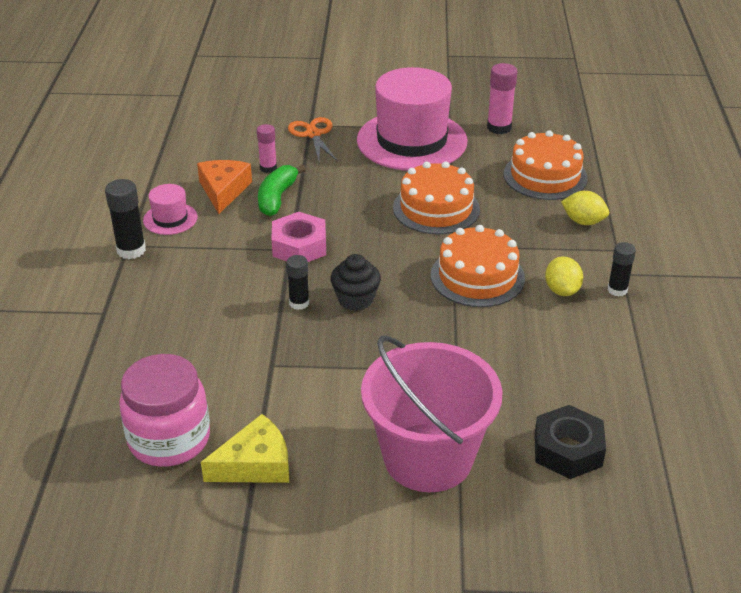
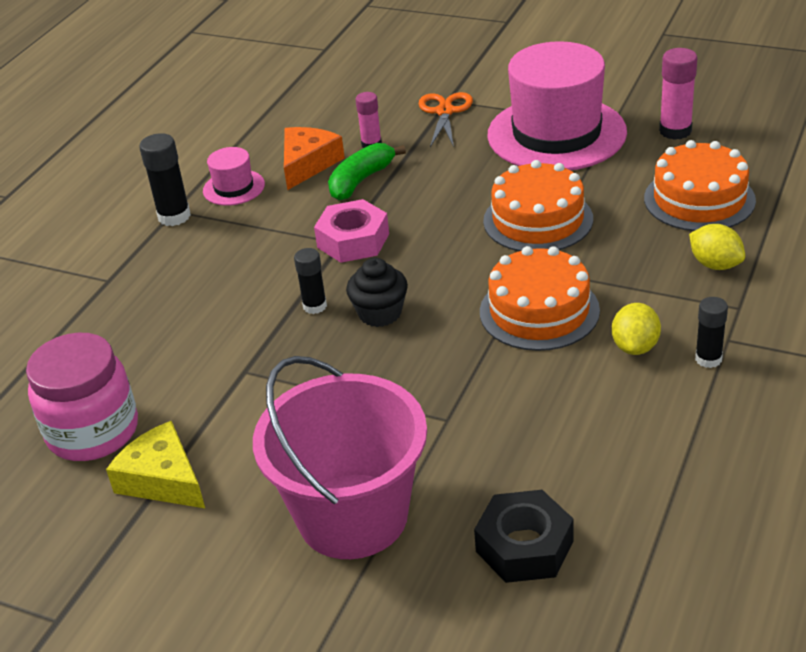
camera: 25 degrees right, 0 degrees up
(255, 464) = (163, 479): yellow cheese -> yellow cheese turned 135 degrees counterclockwise

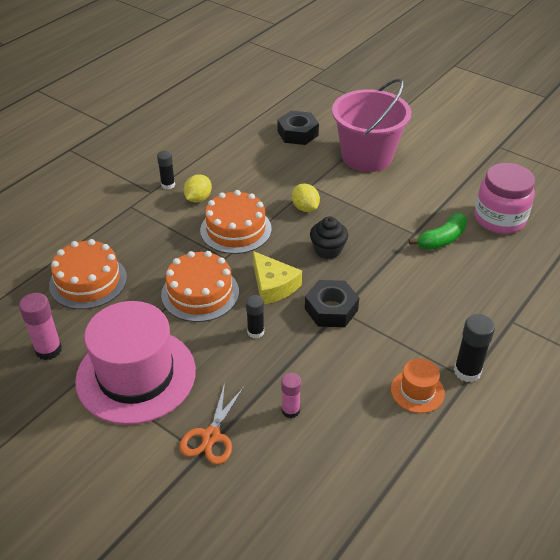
camera: 170 degrees left, 5 degrees up
(163, 479) = (457, 188): yellow cheese -> yellow cheese (273, 285)
(234, 188) = (417, 391): pink hat -> orange hat
(308, 164) = (350, 402): orange cheese -> none
(315, 306) = (367, 264): black glue stick -> black glue stick (255, 332)
(353, 240) = (331, 309): pink nut -> black nut
(361, 180) = (310, 368): green banana -> green banana (442, 239)
(715, 264) = (120, 233): yellow lemon -> yellow lemon (305, 208)

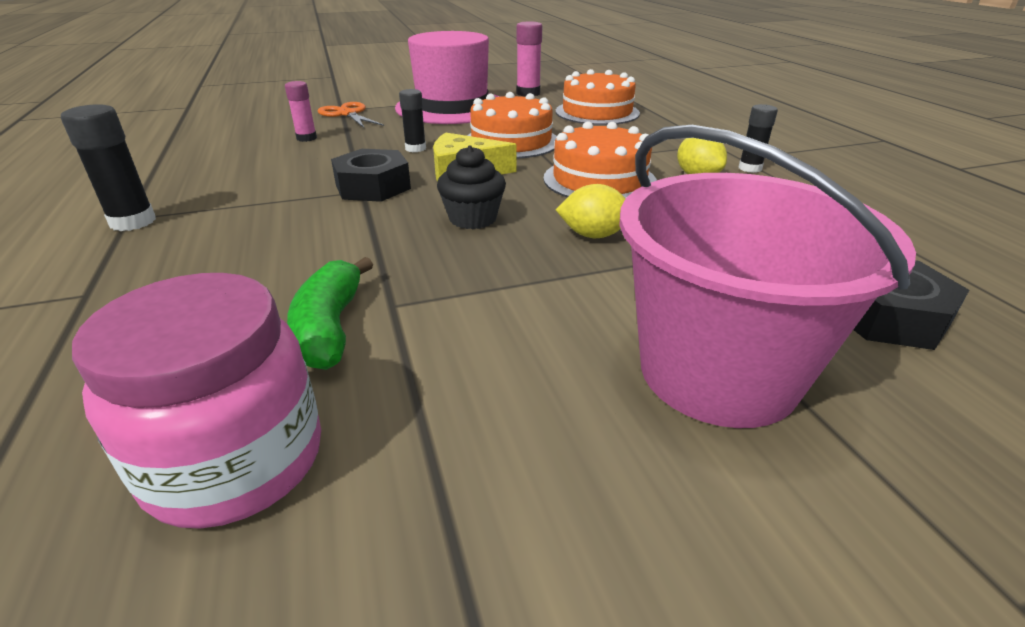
camera: 125 degrees right, 10 degrees down
(417, 391) = (189, 188): orange hat -> none

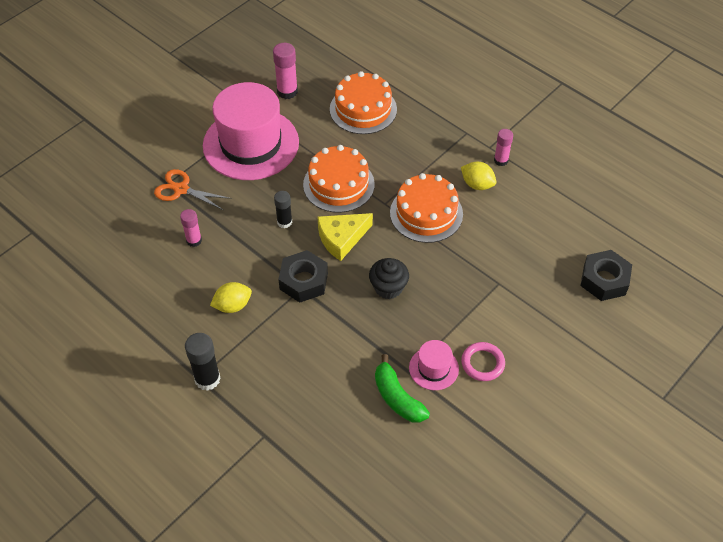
camera: 30 degrees left, 20 degrees up
(235, 461) = (429, 468): pink jar -> none
(437, 315) = (433, 368): none -> pink hat
(534, 340) = (482, 363): none -> pink ring
(593, 235) = (458, 274): yellow lemon -> yellow lemon (232, 306)
(718, 372) = (557, 347): pink bucket -> none
(750, 168) = (501, 160): black glue stick -> pink glue stick

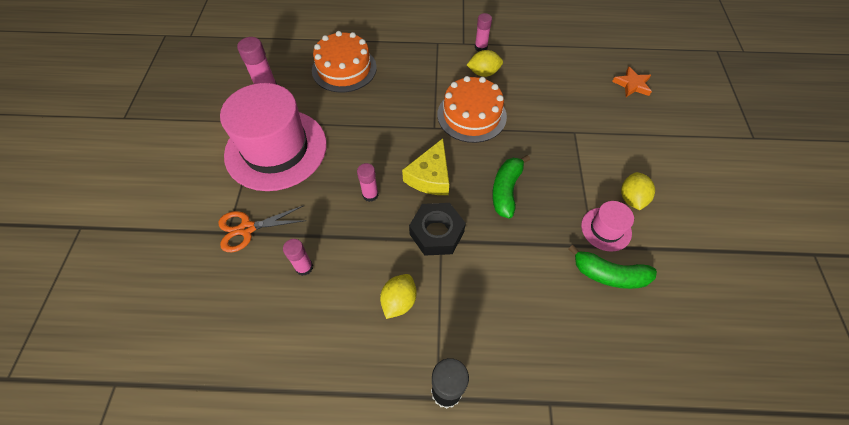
camera: 40 degrees left, 5 degrees up
(284, 222) = (370, 195): black glue stick -> pink glue stick
(338, 184) = (383, 136): orange cake -> none
(388, 287) = (506, 190): black cupcake -> green banana
(482, 363) = (631, 198): pink ring -> yellow lemon
(604, 280) = (632, 85): black nut -> orange star

